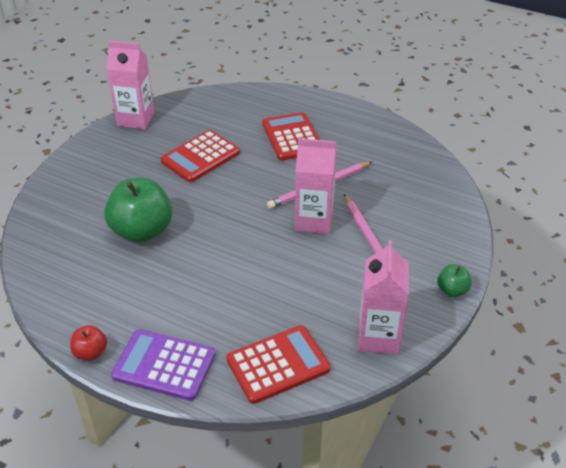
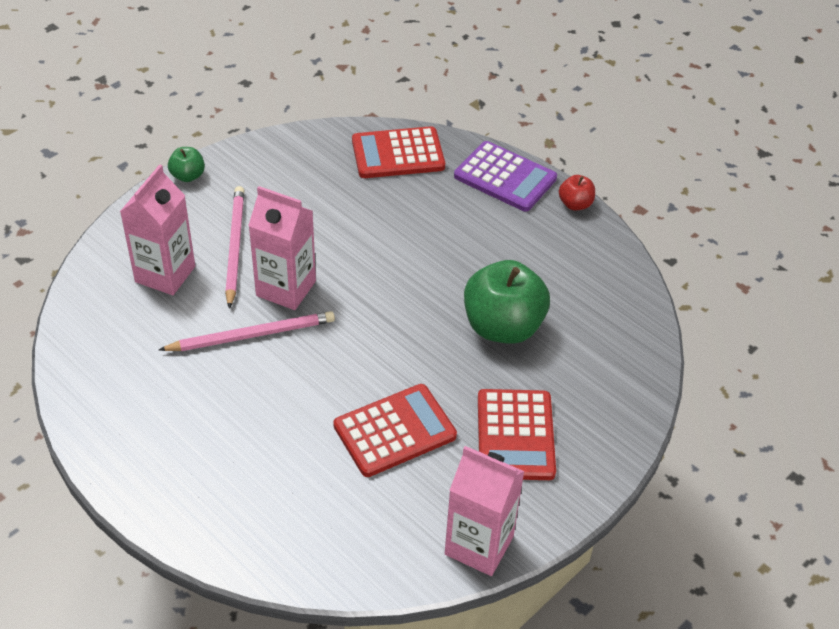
camera: 165 degrees left, 5 degrees up
(292, 137) = (242, 434): red calculator -> red calculator (515, 435)
(378, 337) = (291, 154): pink carton -> pink carton (165, 274)

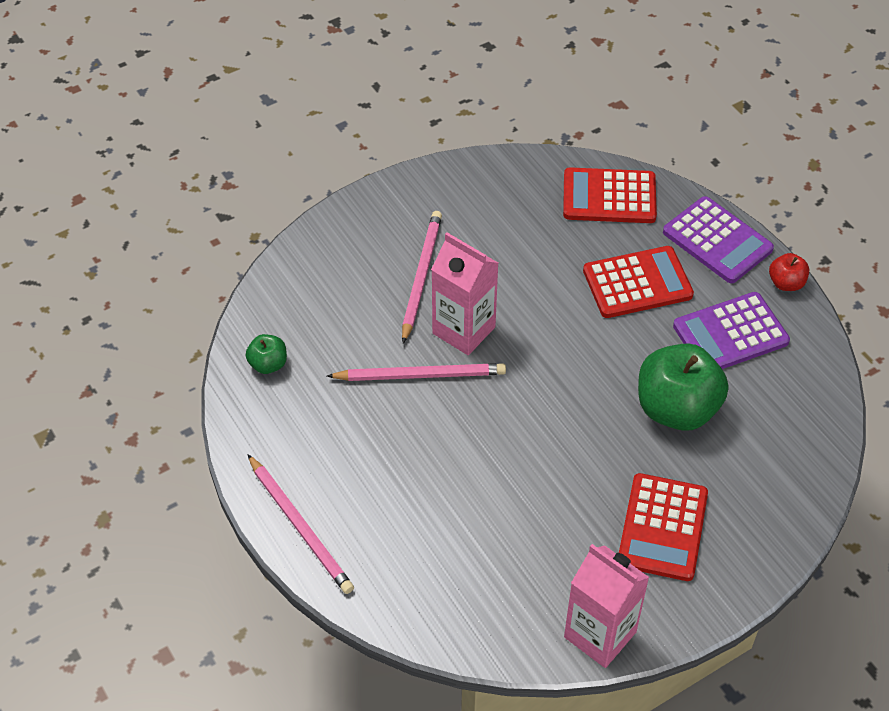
camera: 15 degrees right, 5 degrees up
(158, 497) = (300, 527): none -> pink pencil
(165, 274) = (347, 295): pink carton -> none
(188, 176) = (388, 190): green apple -> green apple (268, 364)
(395, 431) = (542, 501): red calculator -> red calculator (637, 283)
(536, 254) = (730, 334): none -> purple calculator

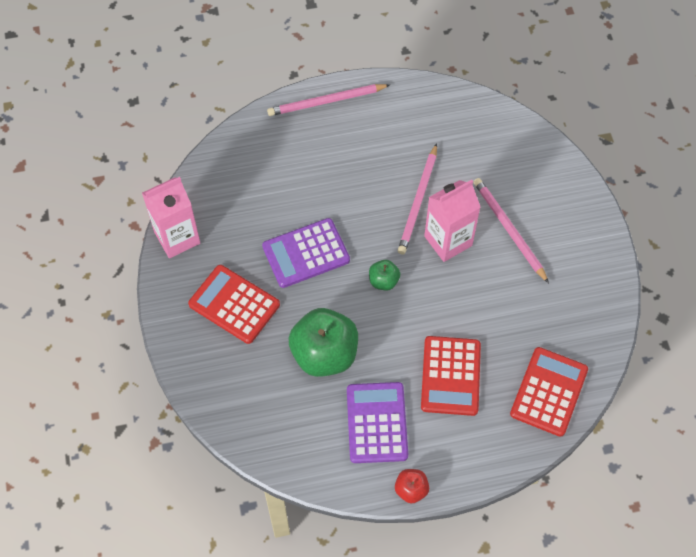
camera: 110 degrees right, 10 degrees up
(268, 364) = (461, 115): green apple -> green apple (383, 281)
(421, 276) = (509, 230): pink pencil -> pink pencil turned 150 degrees counterclockwise
(717, 241) = (474, 456): purple calculator -> purple calculator (306, 253)

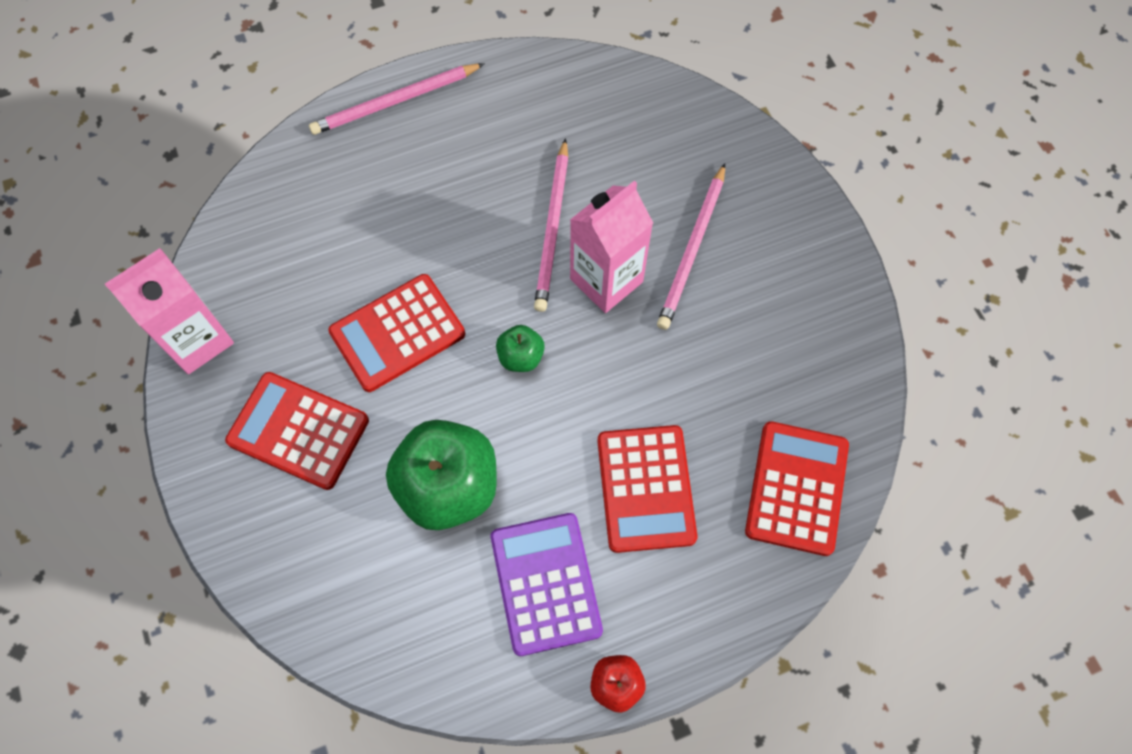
camera: 10 degrees left, 5 degrees up
(306, 253) = (397, 333): purple calculator -> red calculator
(509, 230) = (692, 249): pink pencil -> pink pencil turned 120 degrees counterclockwise

